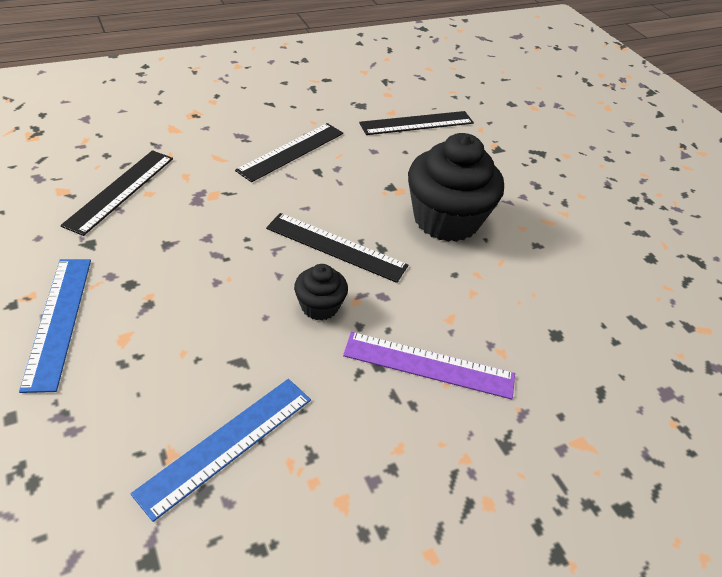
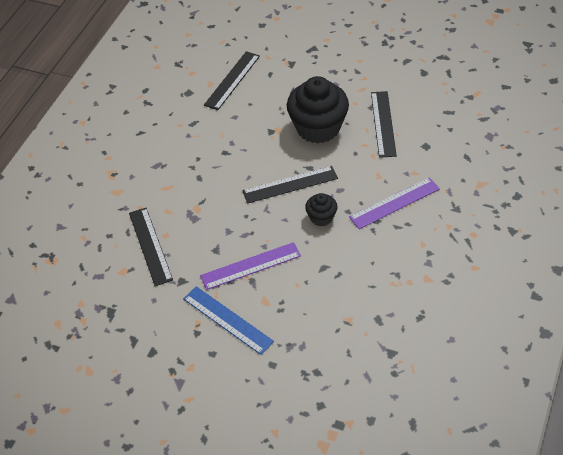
camera: 35 degrees left, 5 degrees up
(171, 288) = (250, 266): none -> purple ruler
(227, 444) = (363, 298): blue ruler -> none
(291, 151) = (196, 152): black ruler -> black ruler (383, 123)

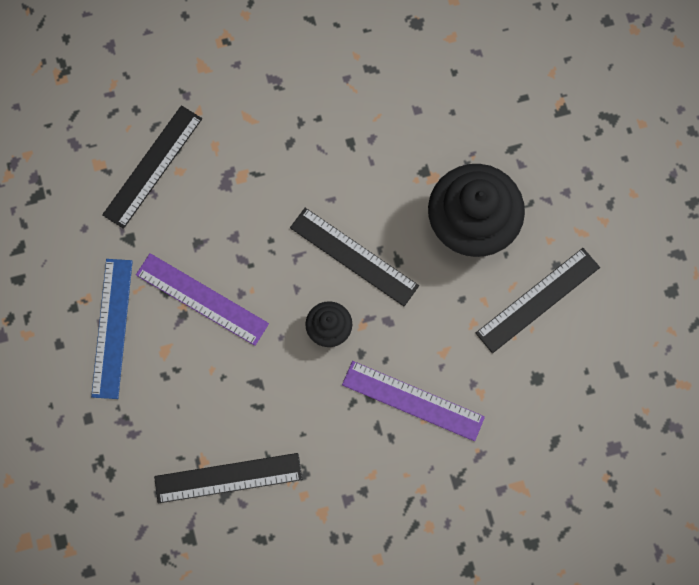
camera: 50 degrees right, 25 degrees up
(232, 80) = (477, 60): black ruler -> black ruler (228, 478)

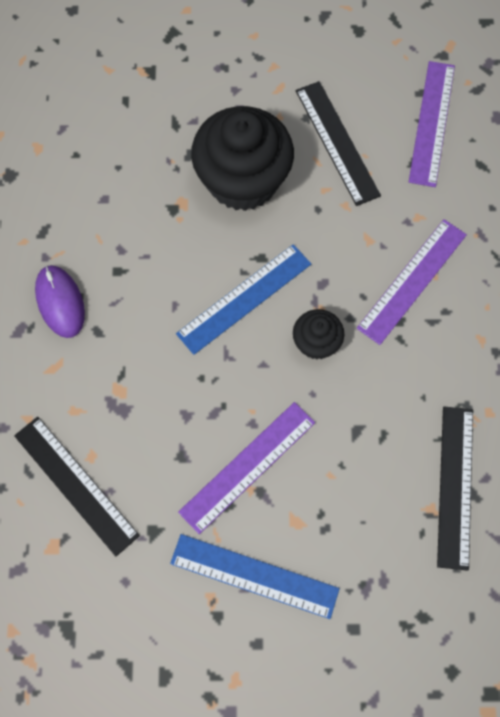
camera: 75 degrees left, 5 degrees down
(308, 104) = (60, 302): none -> purple mouse
(354, 256) = (244, 298): black ruler -> blue ruler
(587, 384) = (432, 123): none -> purple ruler

